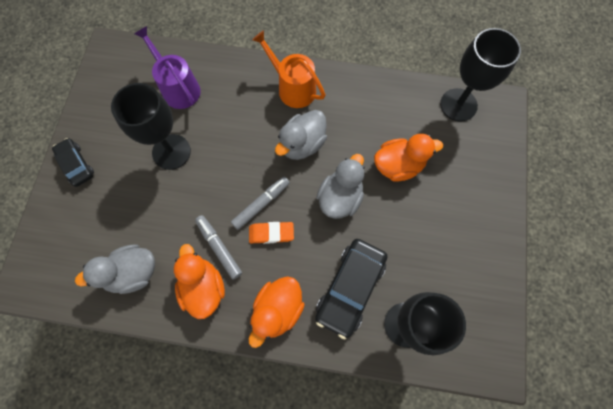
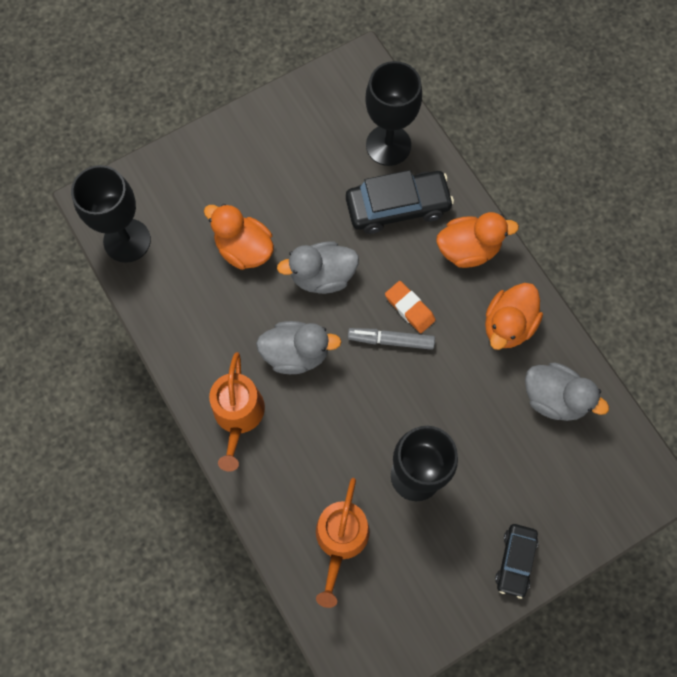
camera: 130 degrees left, 0 degrees up
(178, 88) = (340, 539): purple watering can -> orange watering can
(219, 247) = (463, 342): grey marker -> none

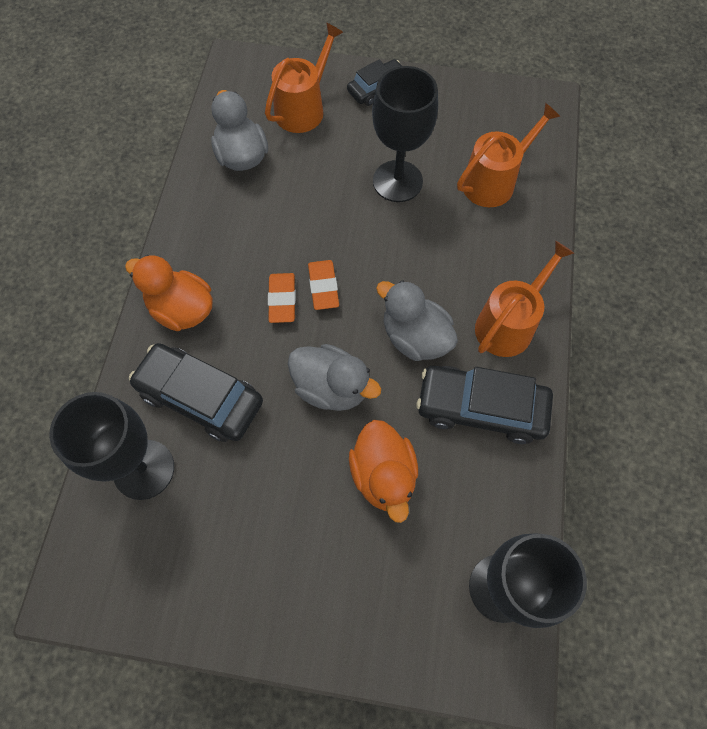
camera: 140 degrees left, 5 degrees down
(214, 338) = (481, 408): none -> black car
(391, 340) = (323, 287): grey marker -> orange eraser
(508, 325) = (218, 228): orange duck -> none
(554, 485) = (303, 108): none -> orange watering can

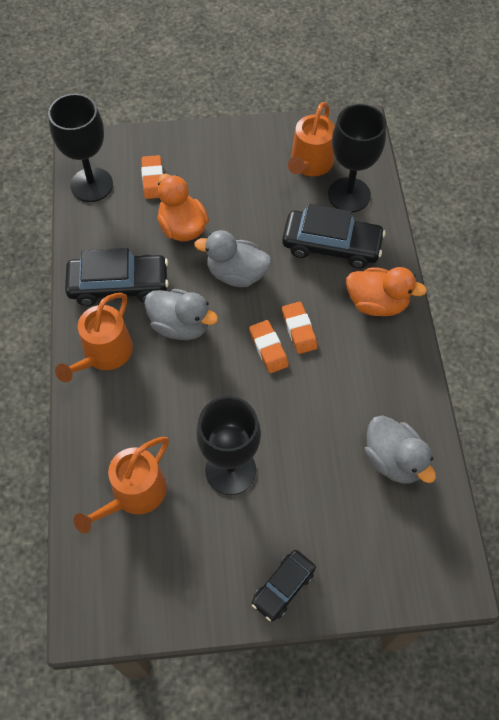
camera: 165 degrees right, 5 degrees down
(303, 108) = (355, 536): orange watering can -> orange watering can (310, 164)
(408, 572) = (153, 180): none -> orange eraser

